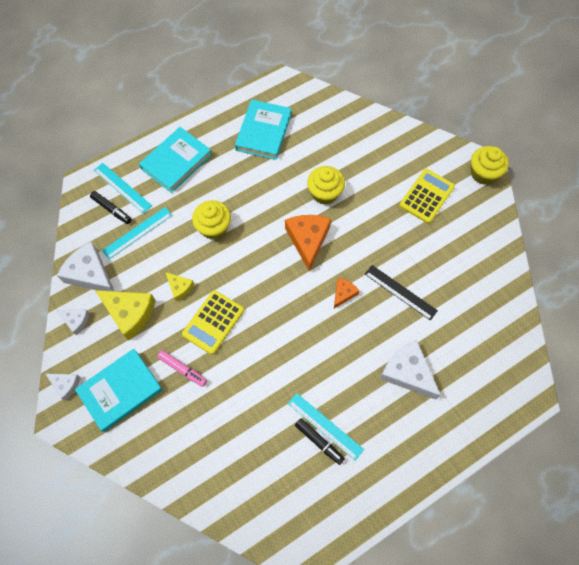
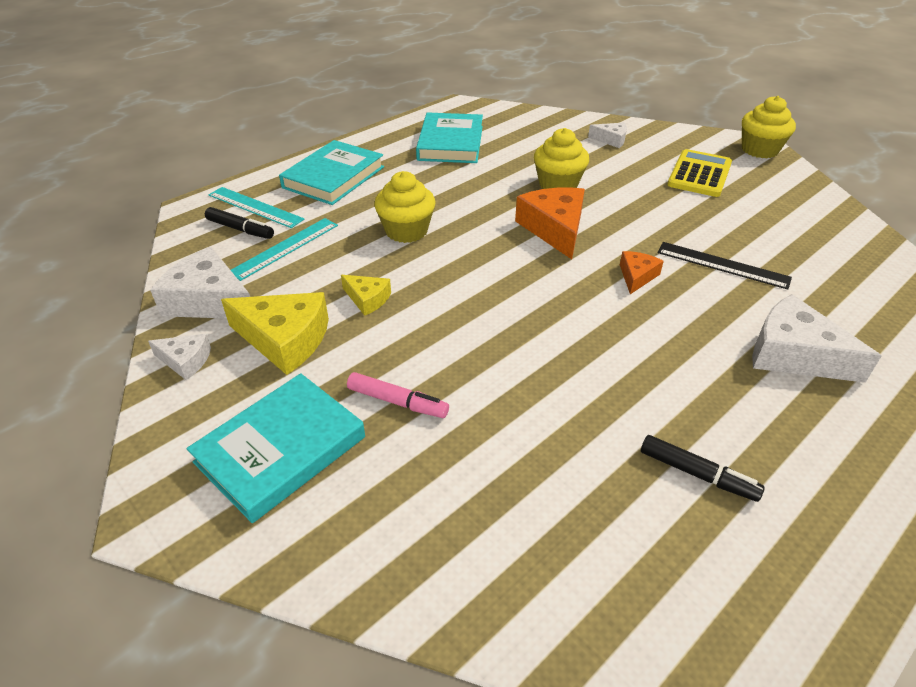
camera: 10 degrees left, 25 degrees down
(65, 385) = (165, 456): white cheese -> white cheese (611, 140)
(213, 322) = (436, 333): yellow calculator -> none
(325, 426) = (696, 448): turquoise ruler -> none

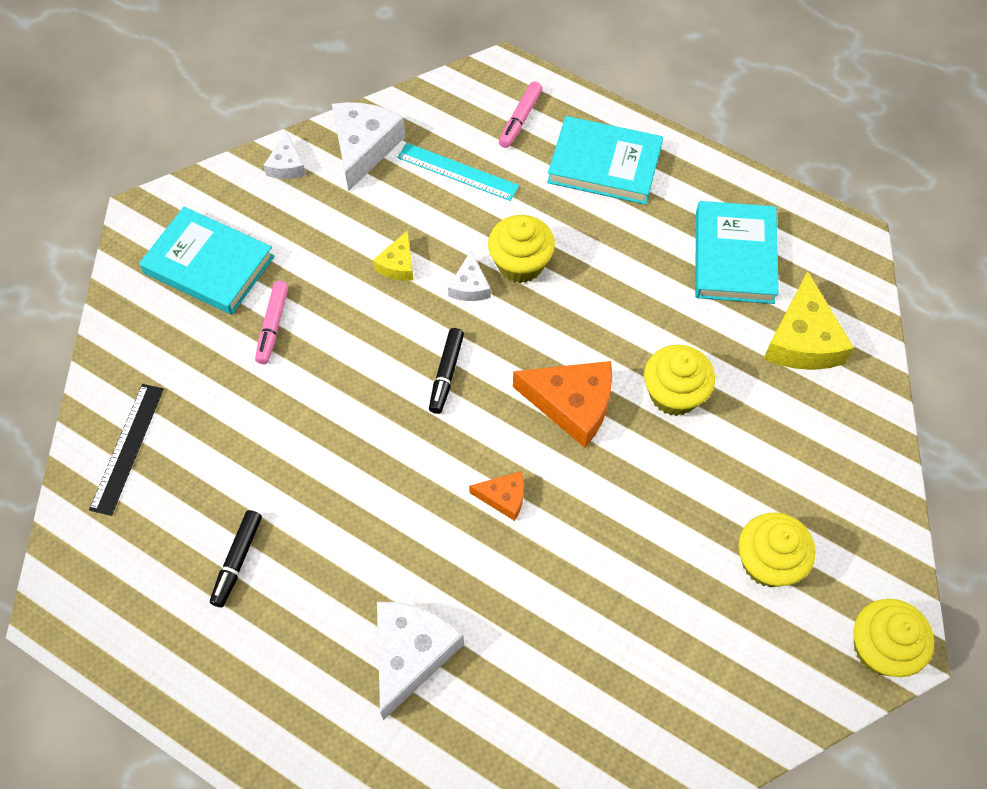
camera: 75 degrees right, 20 degrees up
(240, 229) = (477, 124): black marker -> black marker (446, 374)
(255, 207) = (520, 119): turquoise ruler -> pink marker
(285, 339) = (328, 222): yellow cheese -> yellow cheese (802, 339)
(450, 143) = (734, 256): turquoise book -> turquoise book turned 75 degrees counterclockwise
(554, 229) = (572, 404): orange cheese -> orange cheese turned 45 degrees clockwise
(611, 140) = (826, 443): white cheese -> white cheese (470, 286)
(699, 174) = (768, 562): yellow calculator -> yellow cupcake
(722, 265) = (552, 588): black ruler -> black ruler (127, 448)

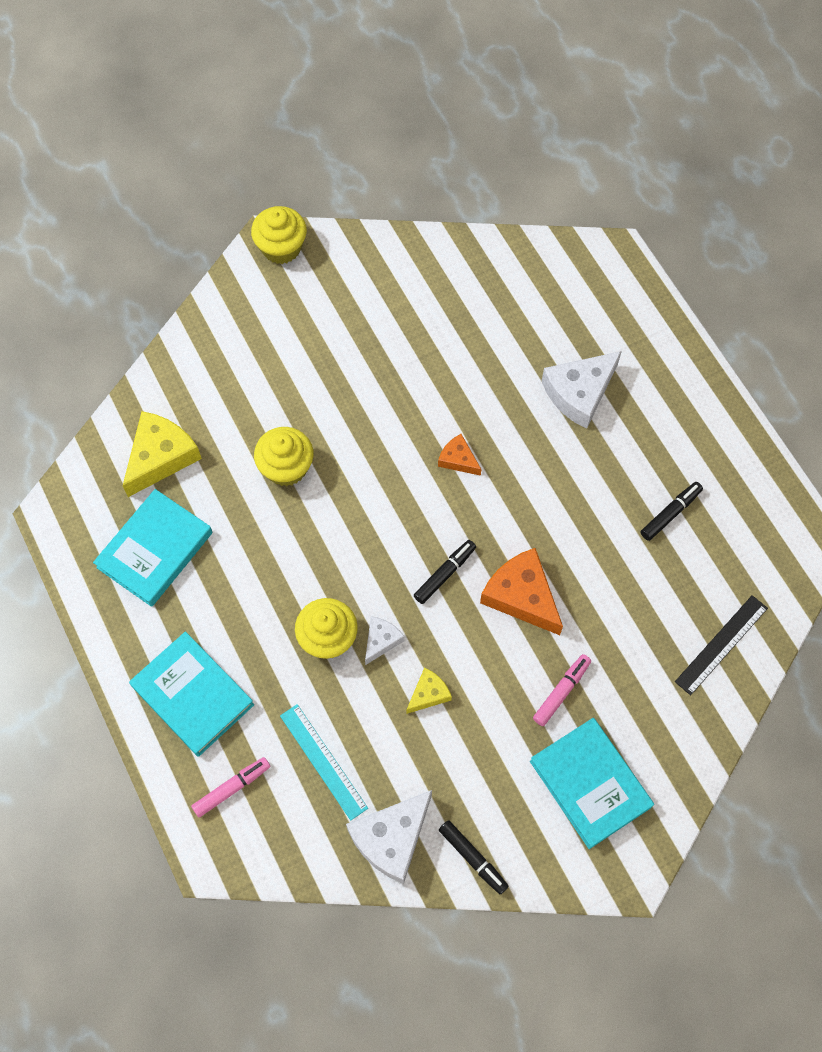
camera: 150 degrees left, 5 degrees up
(286, 165) = (473, 858): white cheese -> black marker
(572, 404) = (365, 500): orange cheese -> orange cheese (521, 596)
(768, 562) = (310, 328): yellow cupcake -> none

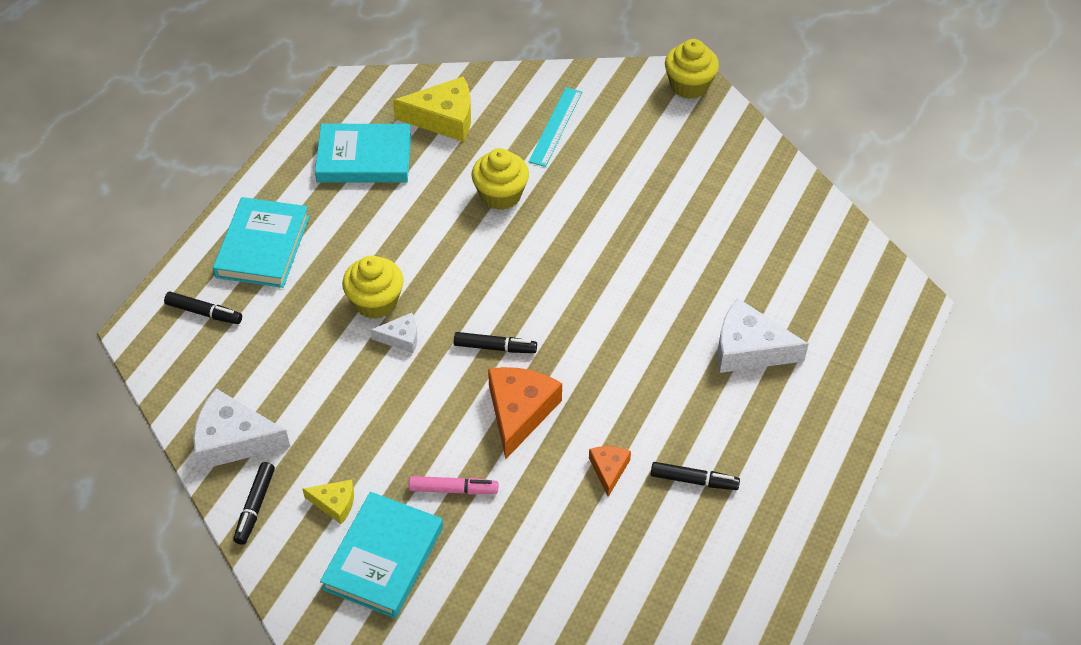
camera: 55 degrees right, 15 degrees down
(232, 788) = (204, 313): pink marker -> black marker
(323, 761) = (268, 358): turquoise ruler -> turquoise ruler (556, 126)
(428, 694) = (378, 395): yellow cheese -> yellow cheese (334, 503)
(458, 459) = (607, 299): orange cheese -> orange cheese (609, 470)
(721, 644) = (598, 591): black ruler -> none

